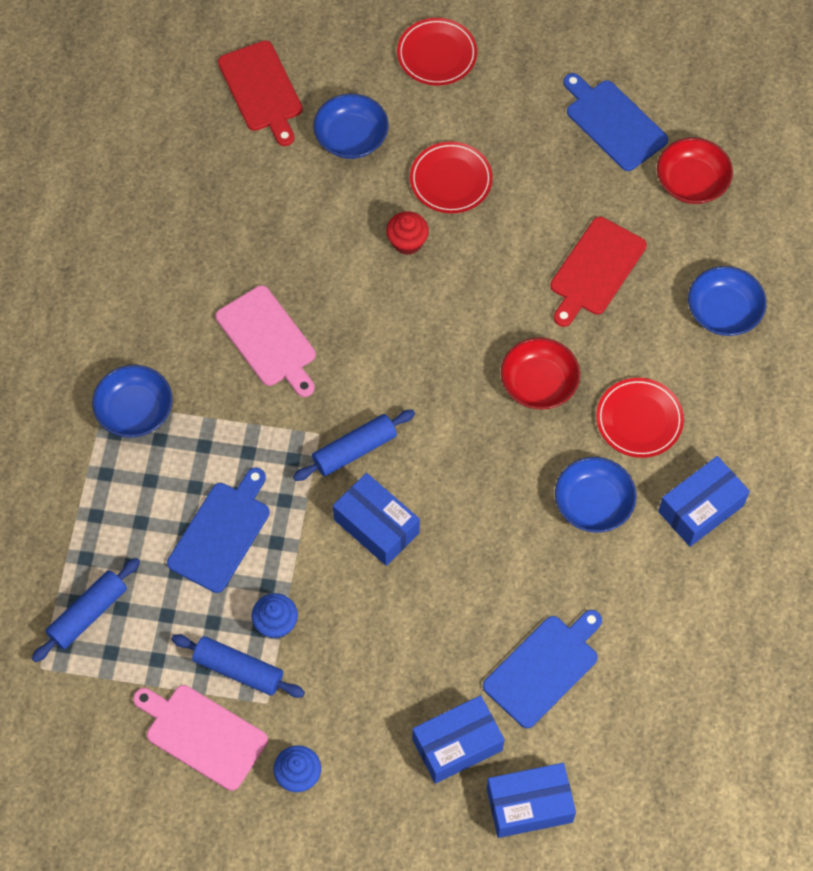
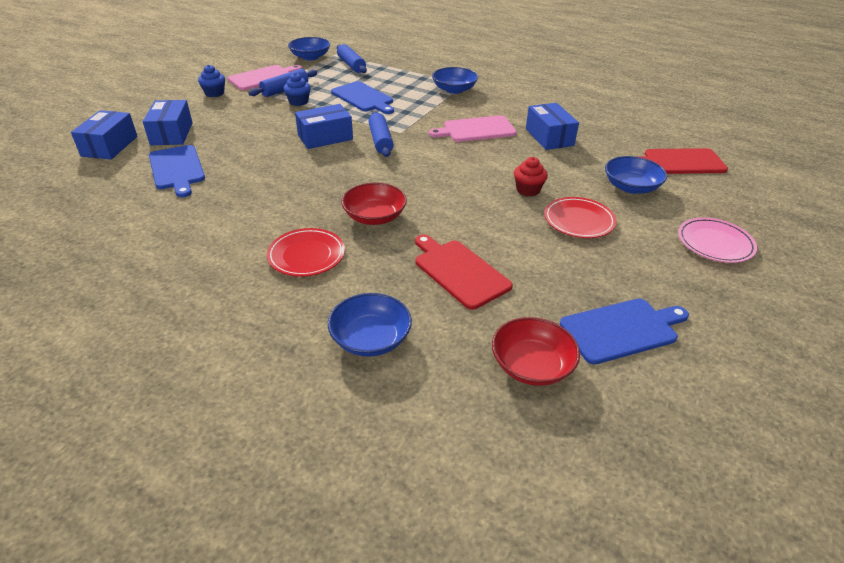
camera: 110 degrees right, 25 degrees down
(437, 54) = (715, 243): red plate -> pink plate
(593, 503) = (261, 215): blue bowl -> blue bowl (310, 57)
(700, 508) = (206, 264): blue box -> blue box (549, 137)

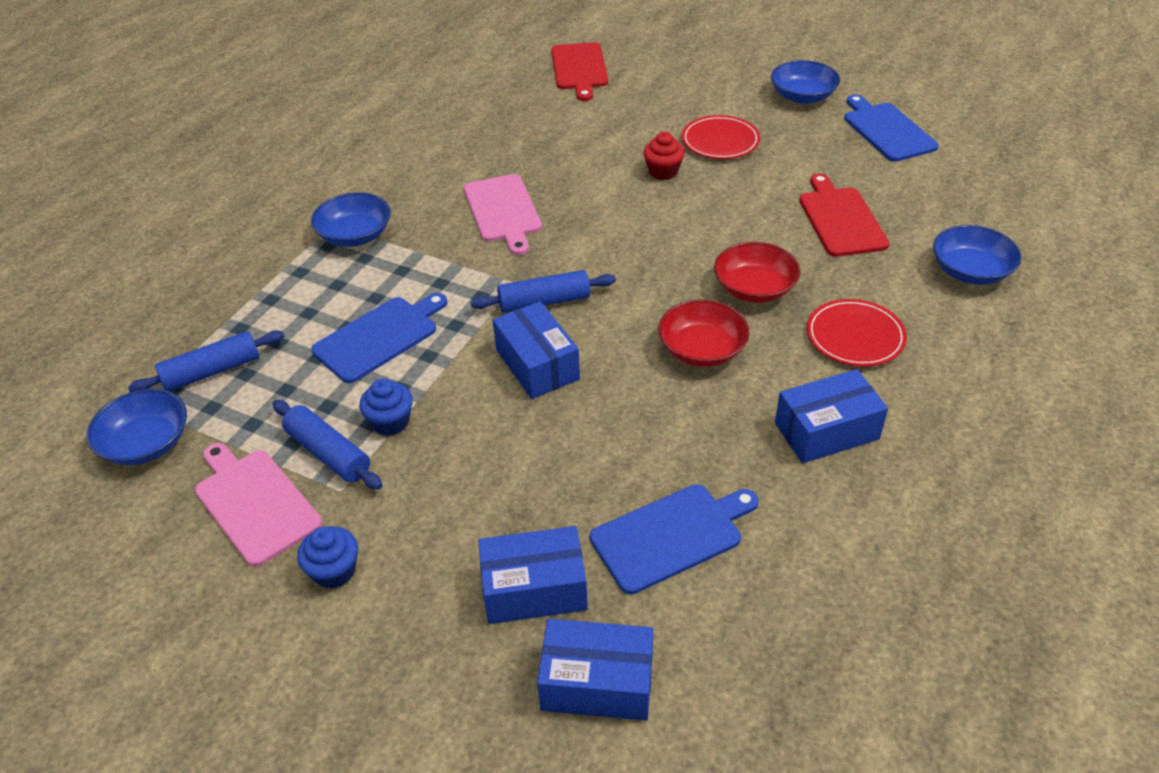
camera: 90 degrees left, 5 degrees up
(459, 271) = (840, 219): red cutting board -> red cutting board turned 120 degrees clockwise
(531, 365) = (955, 178): red bowl -> red bowl (702, 350)
(549, 137) = (523, 151): blue box -> blue box (826, 431)
(631, 187) = (642, 104): blue bowl -> blue bowl (802, 96)
(715, 243) = (738, 71): pink plate -> none

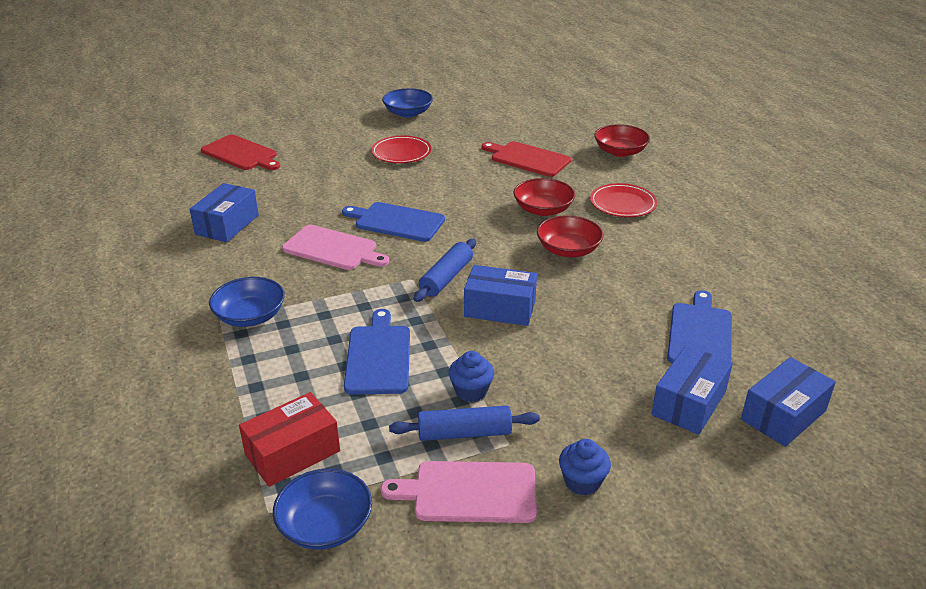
camera: 50 degrees left, 10 degrees down
(212, 371) = (292, 453): blue rolling pin -> red box
(663, 172) = (396, 182): red cupcake -> none
(826, 431) = (680, 248): blue box -> blue box (227, 225)
(887, 130) = (479, 110): blue cutting board -> blue cutting board (396, 222)
(970, 271) = (620, 152): blue bowl -> red bowl

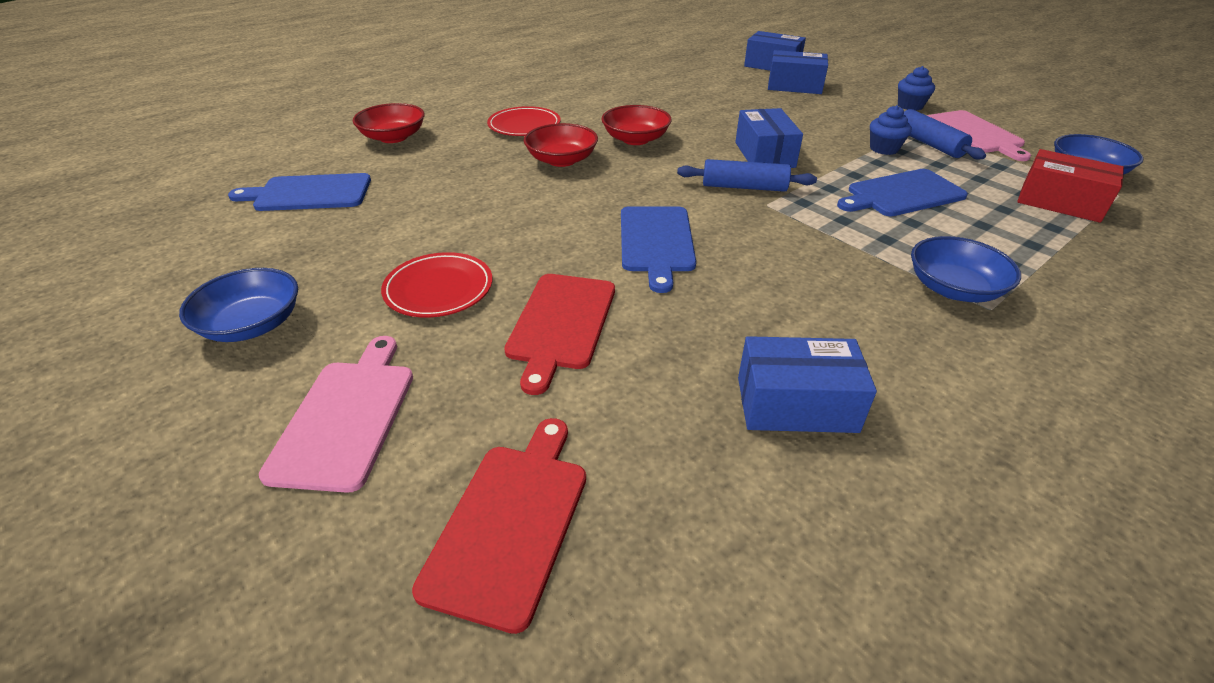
camera: 110 degrees left, 5 degrees up
(333, 249) = (761, 272): pink cutting board -> pink cutting board (346, 417)
(527, 159) = (430, 186): red cutting board -> red cutting board (561, 324)
(700, 334) = (713, 87): blue cutting board -> blue cutting board (309, 193)

